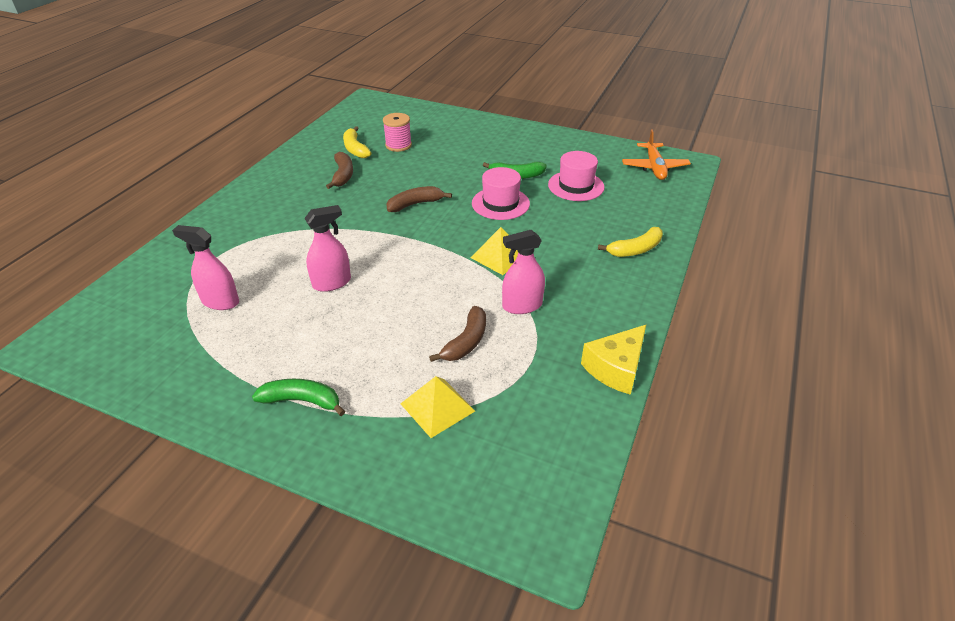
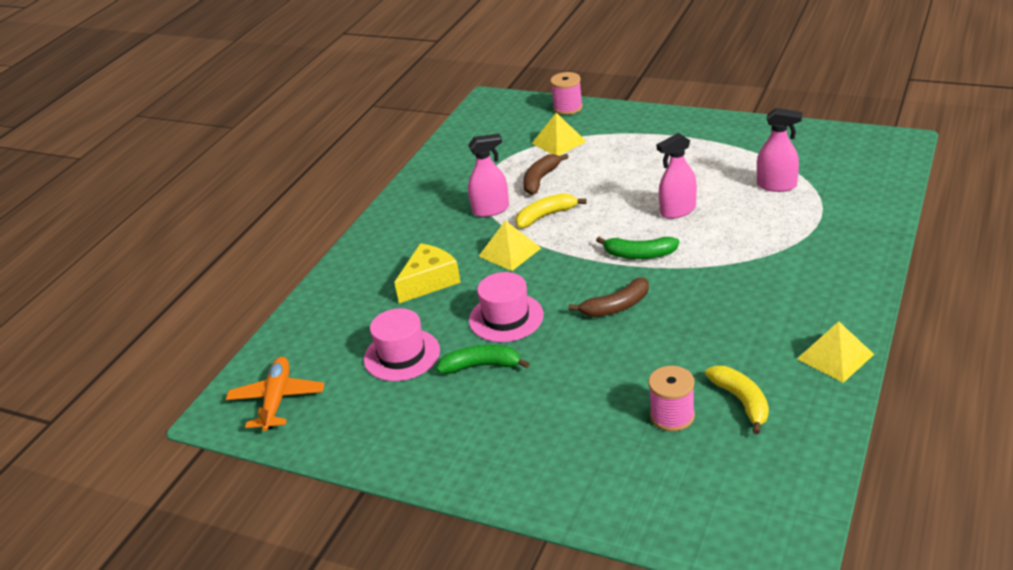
camera: 175 degrees left, 5 degrees down
(285, 165) = (835, 356): none -> yellow pyramid
(302, 401) = (659, 135): green banana -> green banana (639, 255)
(343, 175) = (734, 345): brown banana -> none
(414, 491) = (567, 108): none -> pink spool
(616, 368) = (422, 176): yellow cheese -> yellow cheese (429, 281)
(635, 249) = (363, 273): yellow banana -> yellow banana (546, 216)

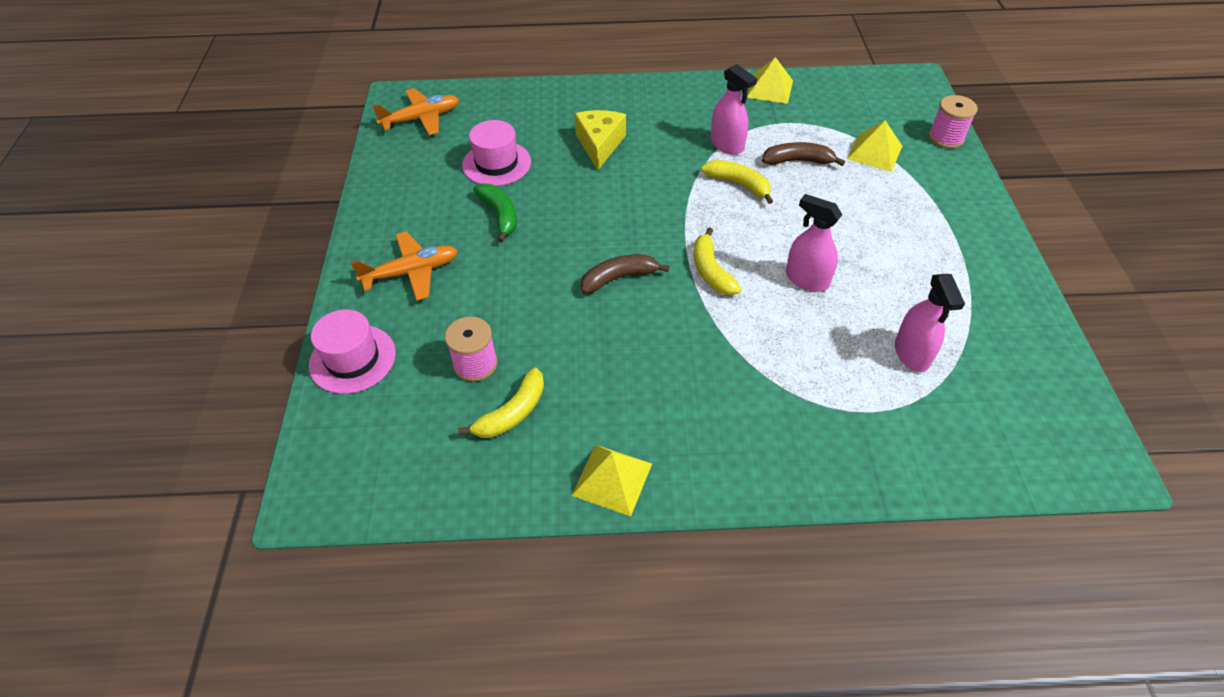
camera: 60 degrees right, 15 degrees up
(429, 281) = (600, 144): yellow cheese -> yellow cheese turned 105 degrees counterclockwise
(506, 318) = (570, 208): pink hat -> pink hat (352, 359)
(509, 252) = (667, 179): yellow pyramid -> yellow pyramid (769, 89)
(522, 443) = (412, 272): none -> orange plane
(616, 307) = (619, 278): brown banana -> brown banana turned 120 degrees clockwise
(639, 255) = (711, 271): green banana -> yellow banana

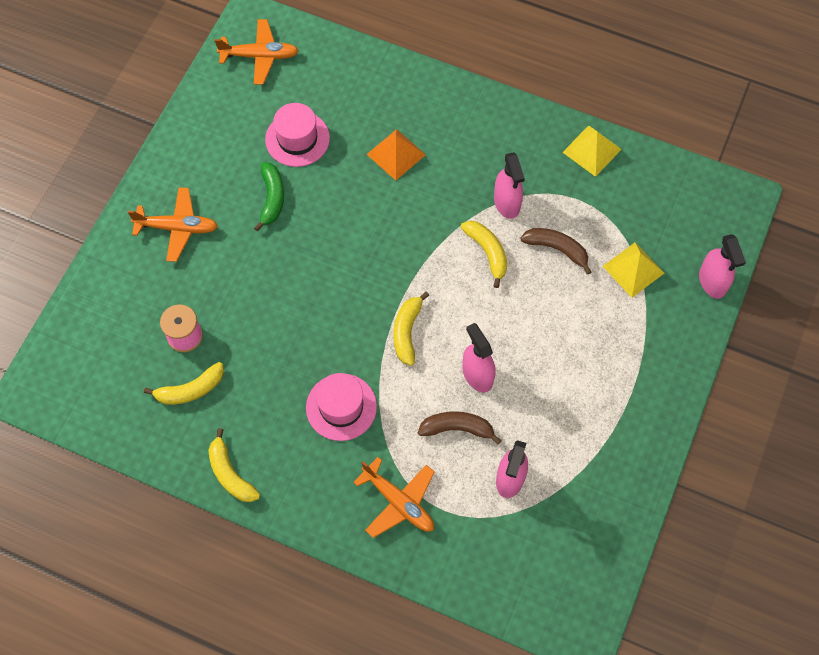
camera: 25 degrees right, 15 degrees up
(352, 359) = (102, 291): pink hat -> pink hat (341, 407)
(600, 144) = (396, 154): yellow cheese -> orange pyramid
(612, 479) = (230, 473): yellow pyramid -> yellow banana
(619, 278) = (331, 305): brown banana -> brown banana (457, 428)
(819, 424) = (398, 502): none -> orange plane
(946, 138) = (712, 282): pink spool -> pink spray bottle

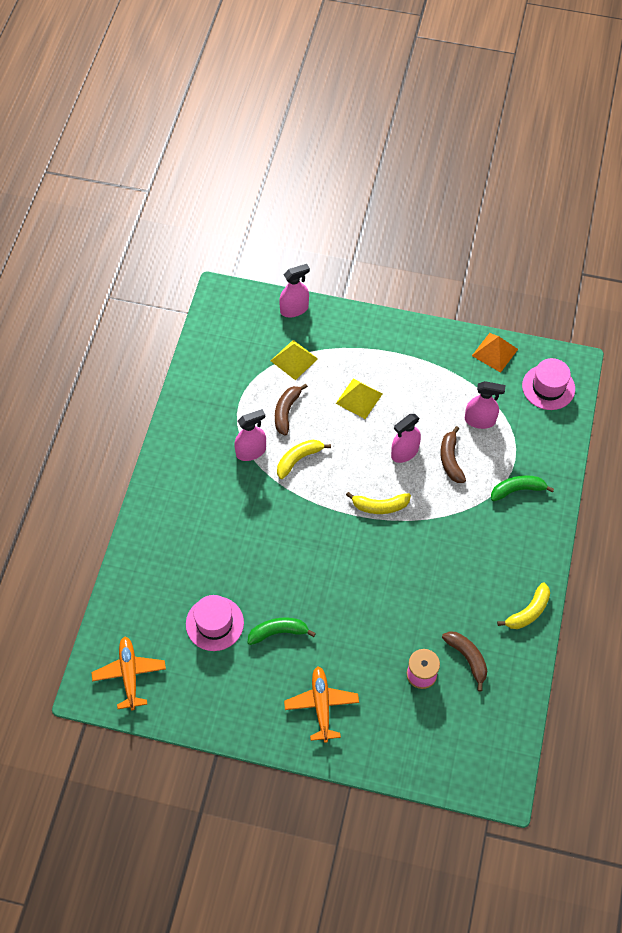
camera: 100 degrees left, 5 degrees down
(190, 390) = (467, 658): yellow banana -> brown banana
(341, 407) = (454, 542): pink hat -> pink hat (548, 387)
(396, 154) = (218, 541): orange pyramid -> orange pyramid (495, 352)
(398, 502) = (517, 490): orange plane -> green banana
(591, 150) = (192, 397): yellow pyramid -> yellow pyramid (359, 398)

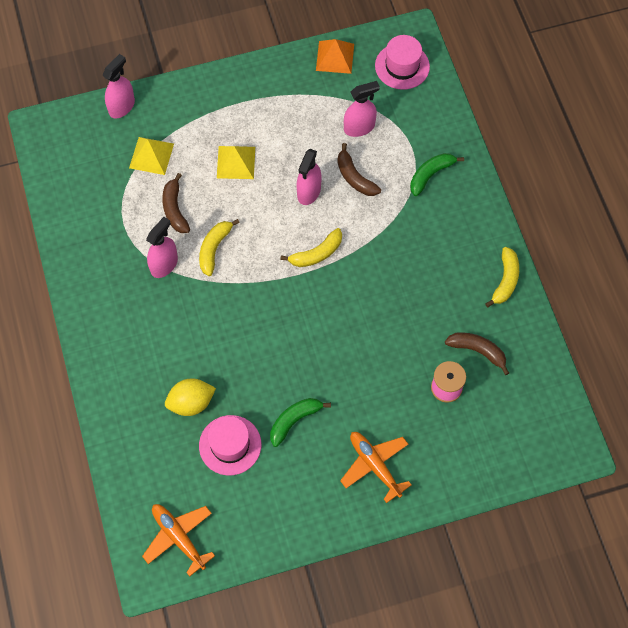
camera: 30 degrees left, 5 degrees up
(205, 573) = (191, 403): none -> yellow lemon

